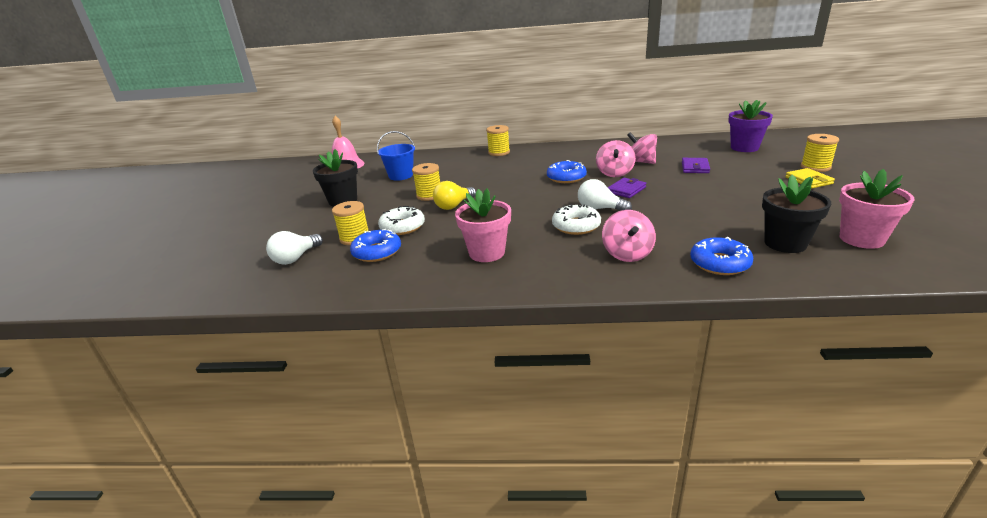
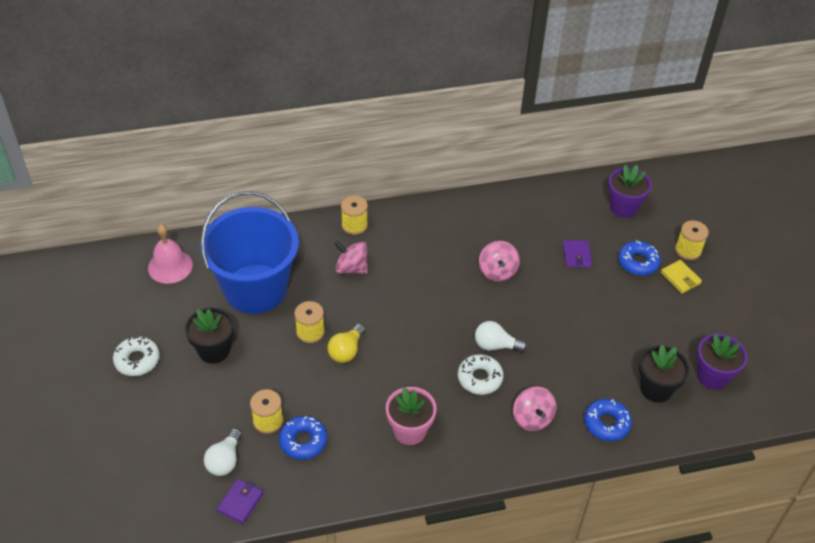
camera: 20 degrees left, 20 degrees up
(401, 176) = (255, 289): blue bucket -> blue bucket, size x2.19
(402, 227) = (308, 396): white donut -> white donut (137, 360)
(566, 177) = (449, 284): blue donut -> blue donut (638, 262)
(626, 190) = (515, 307): purple wallet -> purple wallet (240, 502)
(640, 162) = (520, 244): pink spinning top -> pink spinning top (351, 268)
(861, 239) = (712, 376): pink flower pot -> purple flower pot

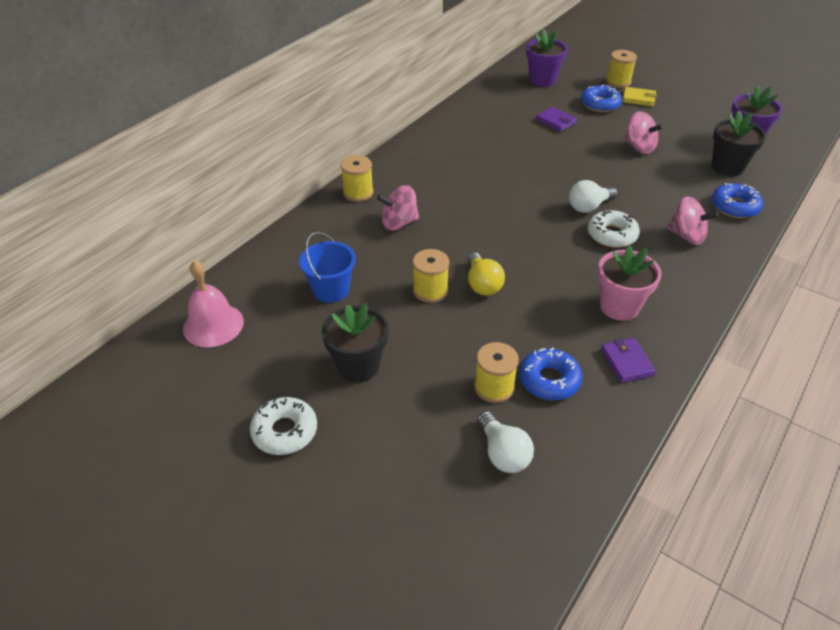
camera: 40 degrees left, 5 degrees down
(240, 502) = (570, 479): purple wallet -> purple wallet (627, 362)
(255, 289) = (331, 290): blue bucket -> blue bucket, size x0.46
(497, 271) = (517, 160): pink spinning top -> pink spinning top (639, 147)

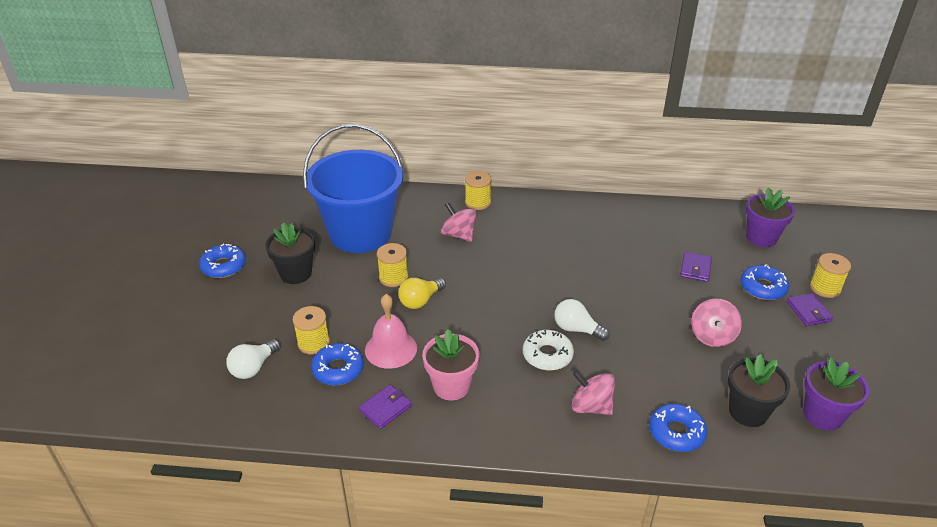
camera: 60 degrees right, 5 degrees down
(213, 325) = (294, 202): pink bell -> pink bell (391, 349)
(285, 431) = (223, 266): white donut -> blue donut
(331, 290) = (360, 233): blue bucket -> blue bucket, size x2.19
(638, 99) = (808, 311): yellow wallet -> purple wallet
(686, 236) = (591, 406): pink spinning top -> pink spinning top turned 120 degrees clockwise

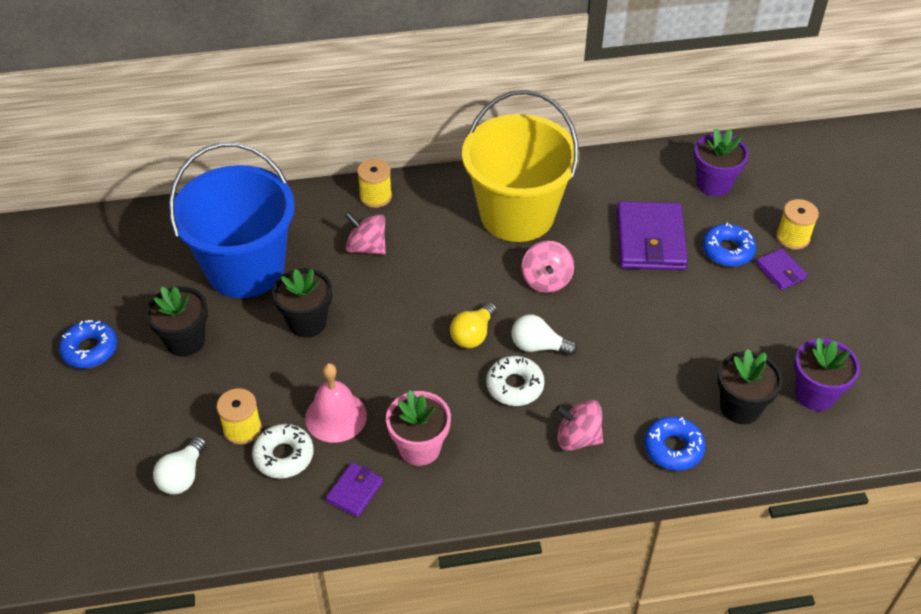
camera: 15 degrees left, 10 degrees up
(338, 369) = (284, 456): blue donut -> white donut
(393, 277) = (307, 322): yellow spool -> black flower pot
(420, 301) = (349, 347): yellow light bulb -> yellow light bulb (473, 335)
(587, 232) = (517, 214): none -> yellow bucket
(695, 268) = (650, 240): purple wallet -> purple wallet, size x2.02
(712, 336) = (686, 323): pink spinning top -> pink spinning top (546, 280)

